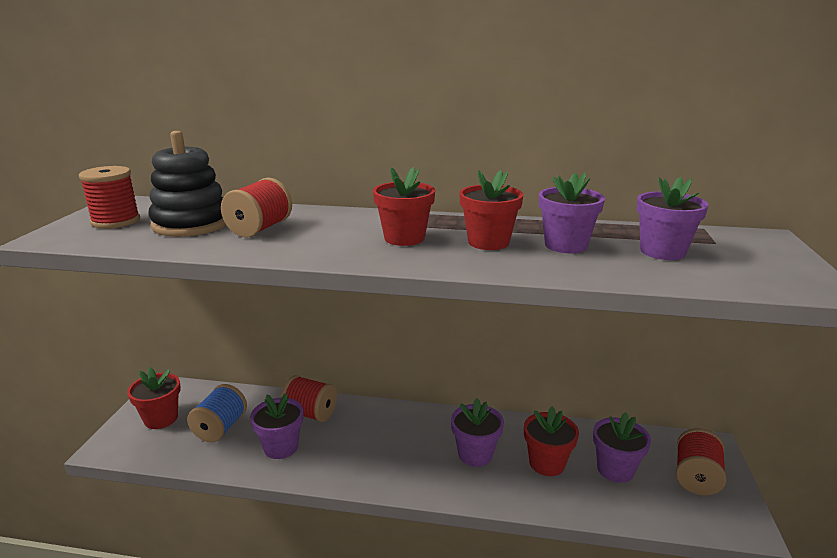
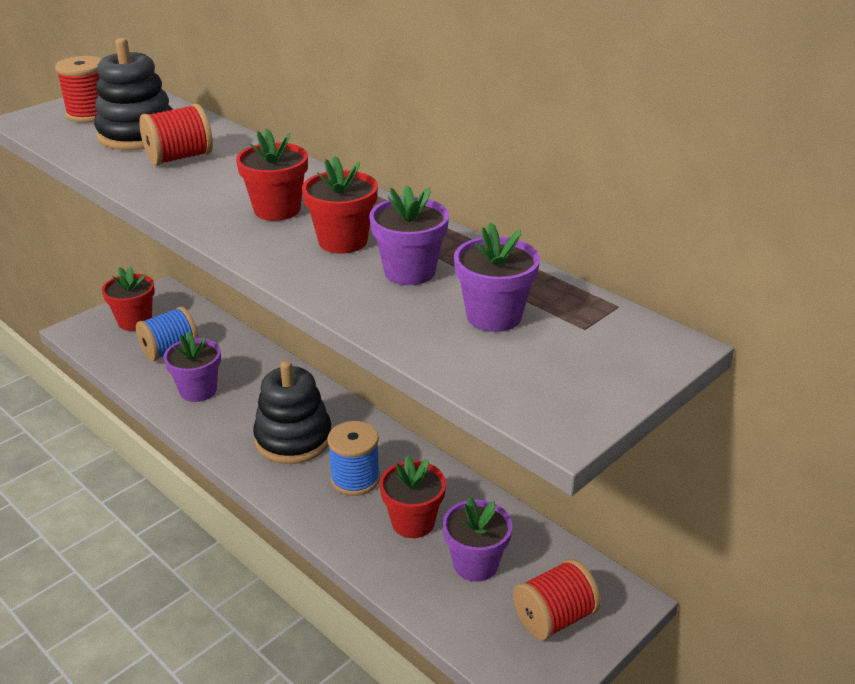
camera: 35 degrees right, 10 degrees up
(310, 413) = (254, 369): red spool -> none
(399, 448) = (293, 439): none -> black stacking toy
(475, 454) = (355, 479): purple flower pot -> blue spool

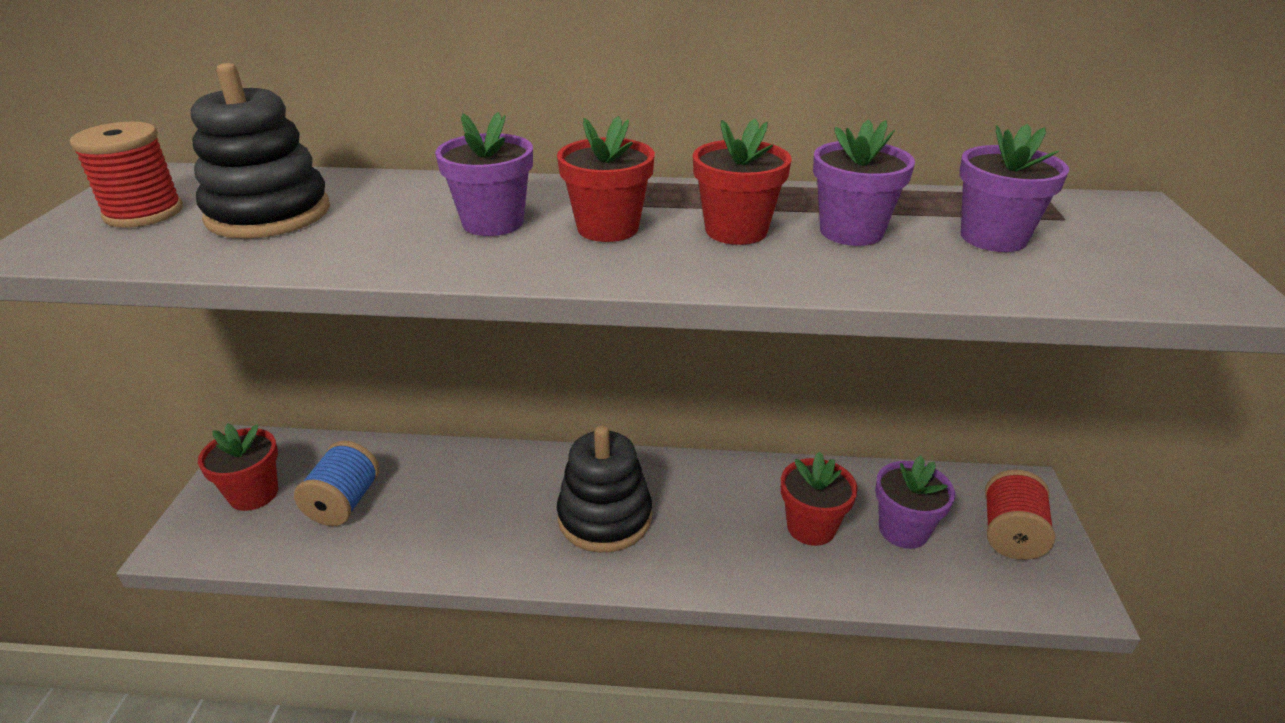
camera: 40 degrees left, 0 degrees up
(179, 158) = (379, 219): red spool -> none
(198, 390) = (436, 527): purple flower pot -> purple flower pot (493, 222)
(355, 479) = (712, 520): blue spool -> none

